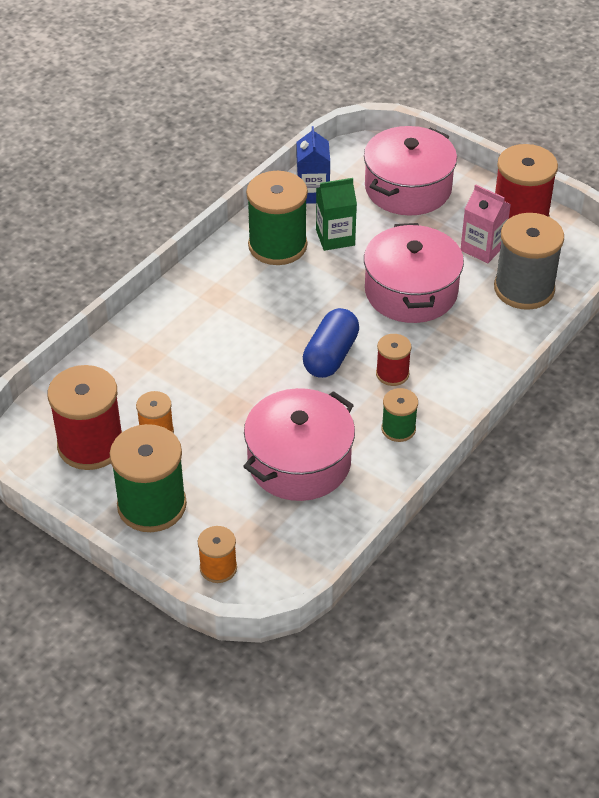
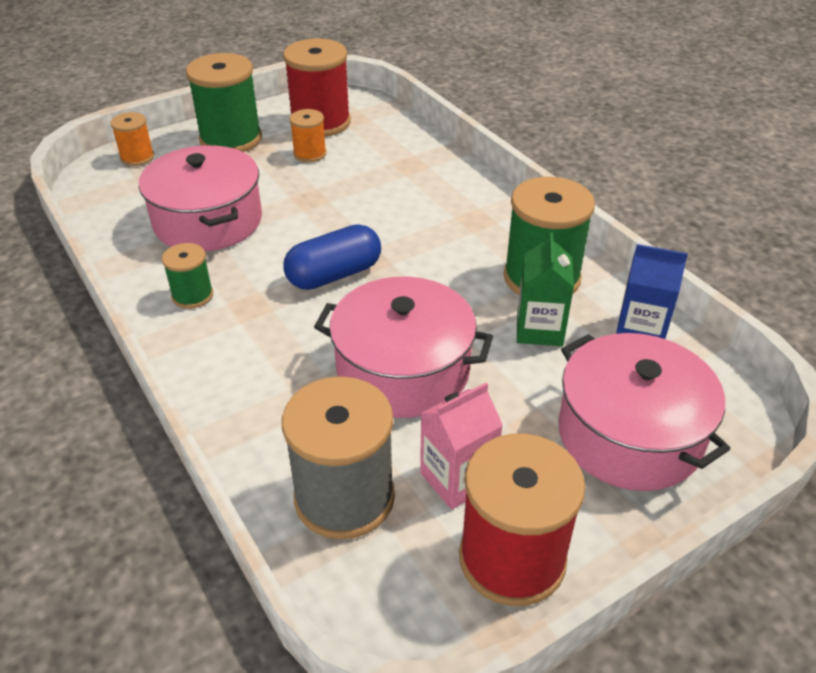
camera: 110 degrees right, 5 degrees down
(330, 355) = (334, 275): blue capsule -> blue capsule turned 75 degrees counterclockwise
(392, 374) = (274, 313): red spool -> none

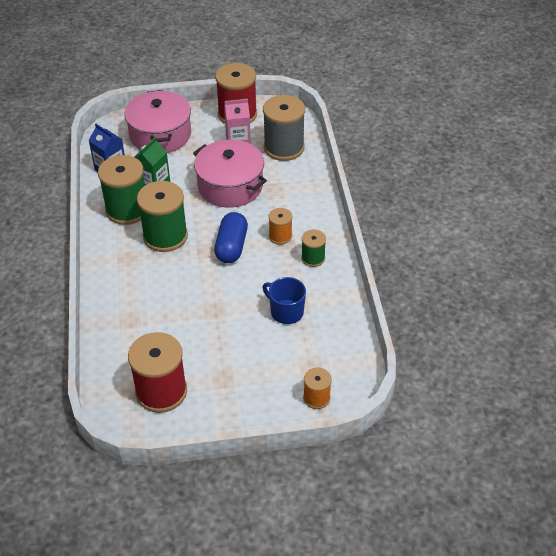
camera: 155 degrees left, 5 degrees up
(208, 221) = (286, 312): pink pot -> blue mug
(231, 139) = (239, 395): green spool -> green spool (165, 236)
(310, 154) = (190, 355): orange spool -> orange spool (280, 236)
(334, 275) = (231, 247): blue capsule -> blue capsule turned 75 degrees counterclockwise

